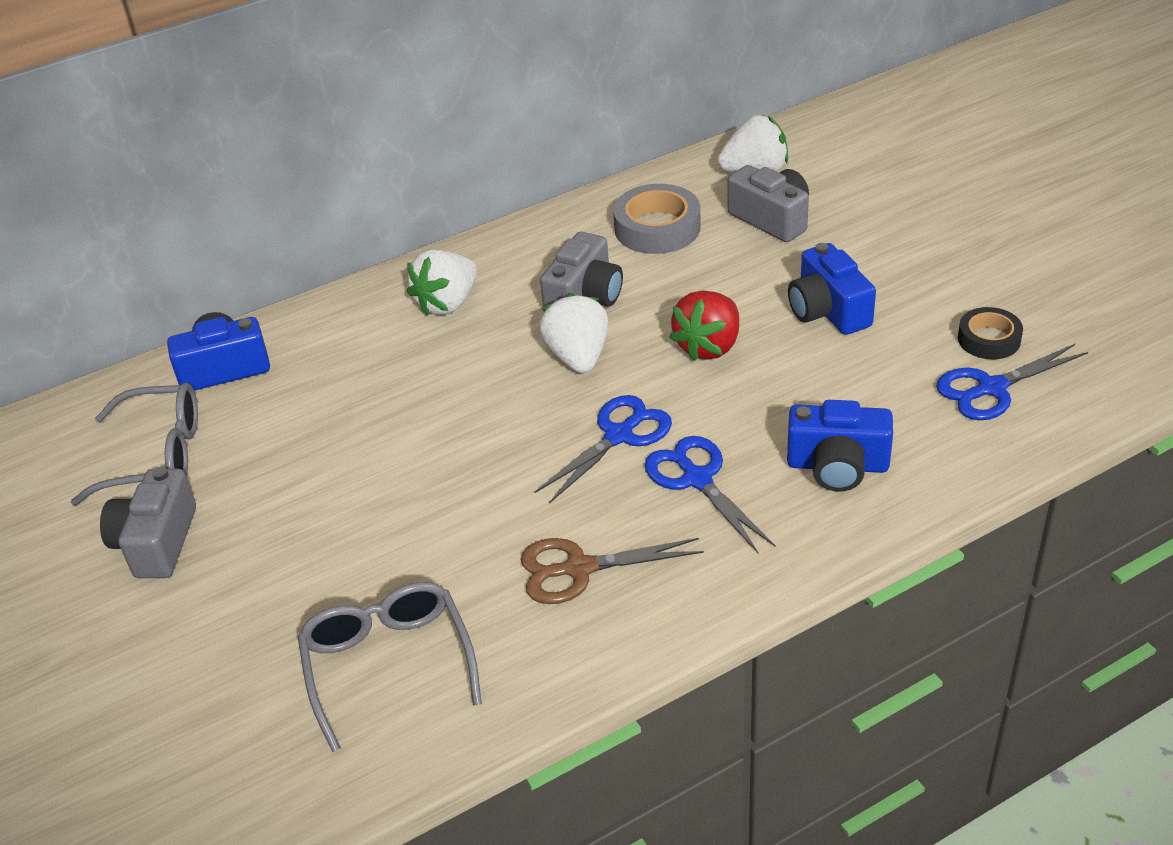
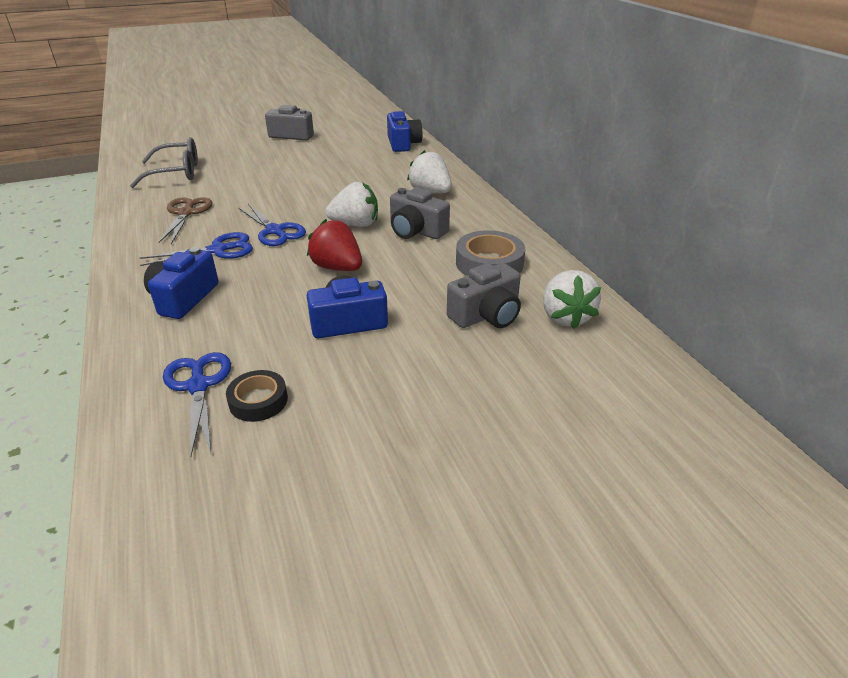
camera: 95 degrees right, 5 degrees down
(156, 456) = (348, 134): grey glasses -> none

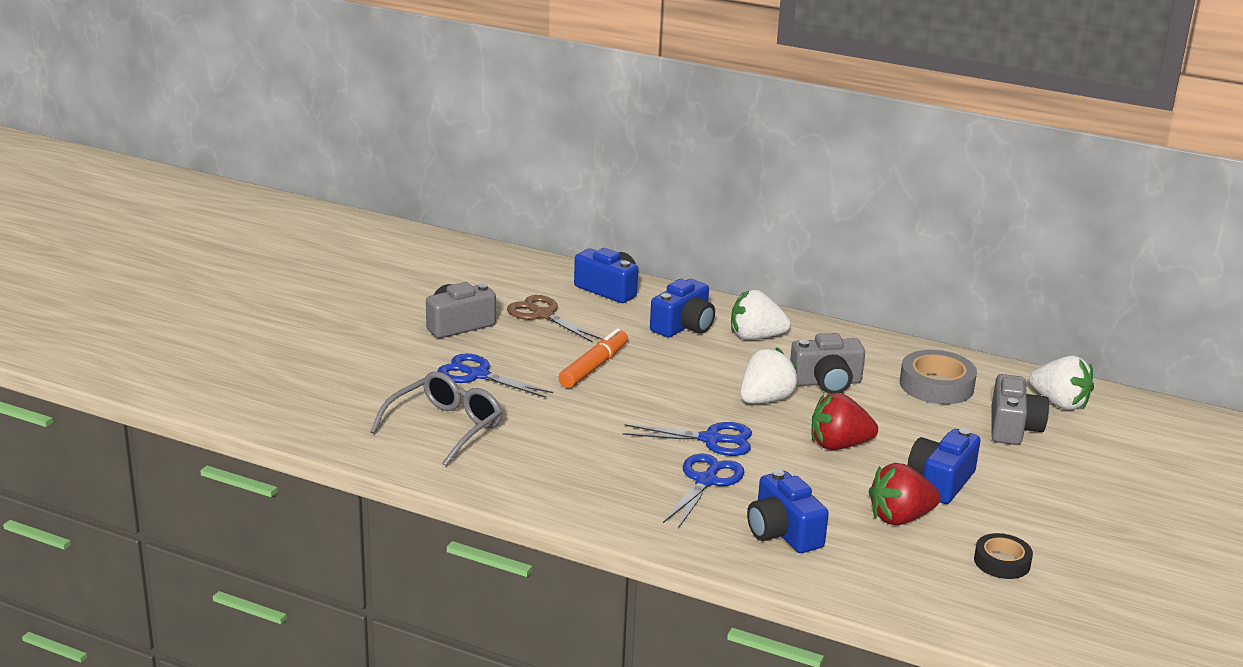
camera: 45 degrees left, 10 degrees down
(186, 213) = (581, 464): brown scissors -> brown scissors (543, 315)
(199, 386) = (946, 577): blue scissors -> blue scissors (477, 375)
(267, 329) = (900, 518): none -> red strawberry
(307, 174) = (594, 367): none -> orange marker
(401, 172) = (683, 326): none -> blue camera

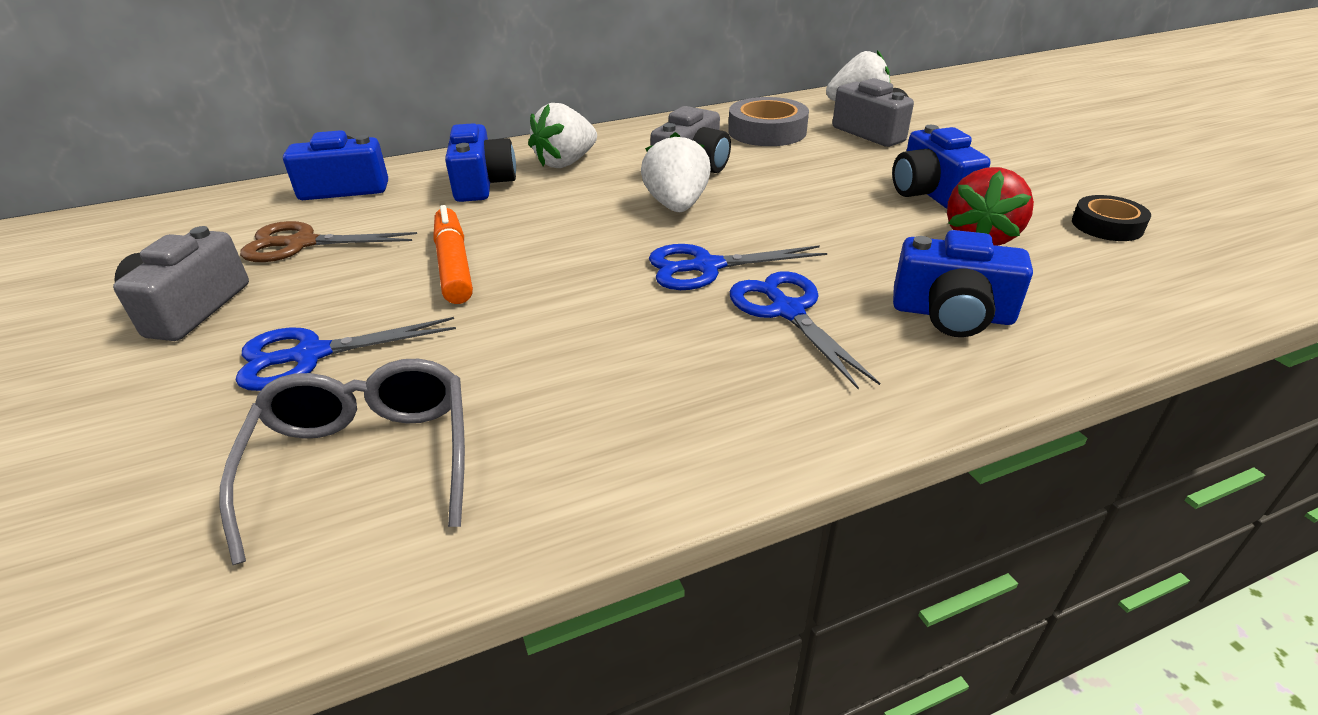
camera: 45 degrees left, 10 degrees up
(711, 440) = (706, 267): blue scissors -> blue scissors turned 150 degrees counterclockwise
(839, 445) = (808, 208): red strawberry -> none

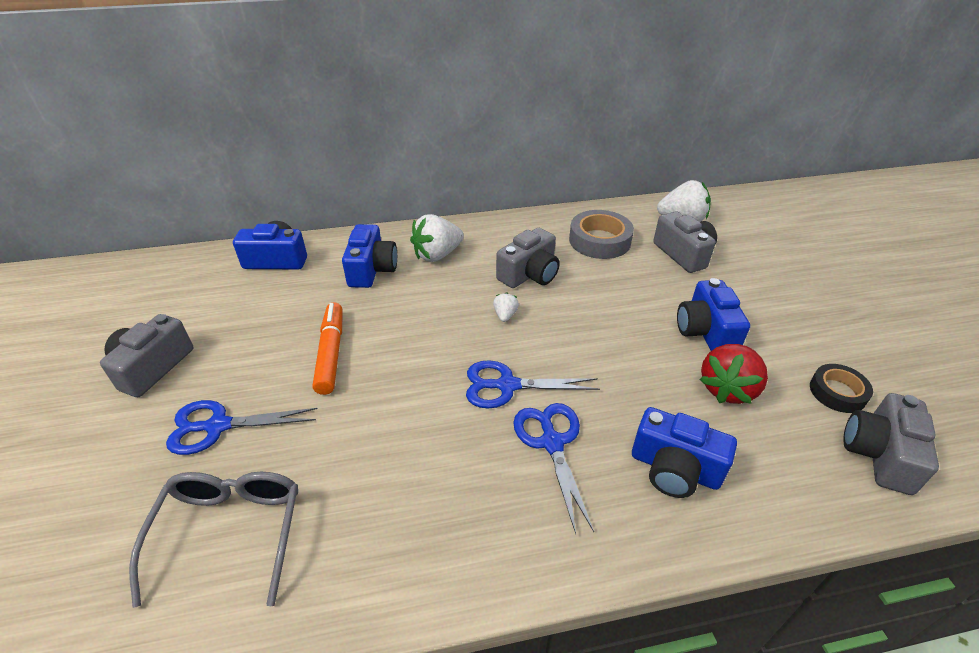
camera: 10 degrees right, 5 degrees up
(302, 243) = (235, 314): brown scissors -> none
(676, 205) = (505, 315): white strawberry -> white strawberry, size x0.49
(1181, 270) = (879, 454): none -> grey camera

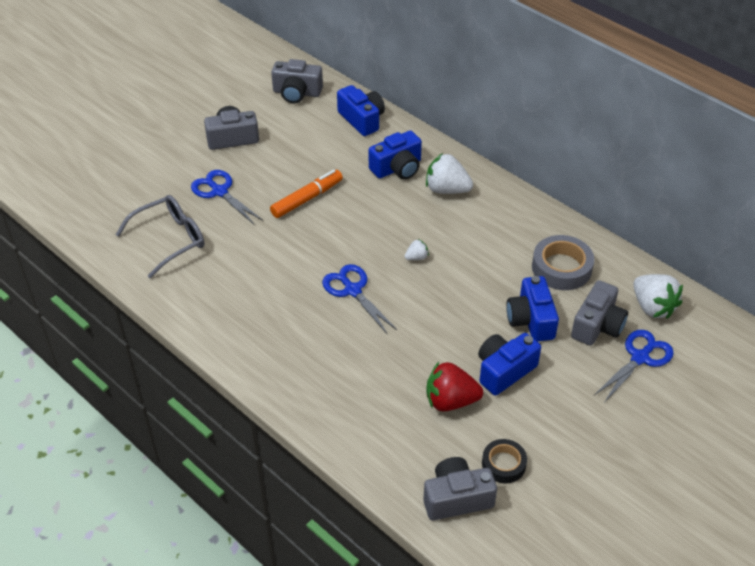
camera: 55 degrees right, 5 degrees up
(529, 274) = (475, 248): grey camera -> grey camera (297, 93)
(552, 442) = (325, 331): blue scissors -> blue scissors (640, 358)
(674, 469) = (353, 395): blue camera -> blue camera (531, 320)

